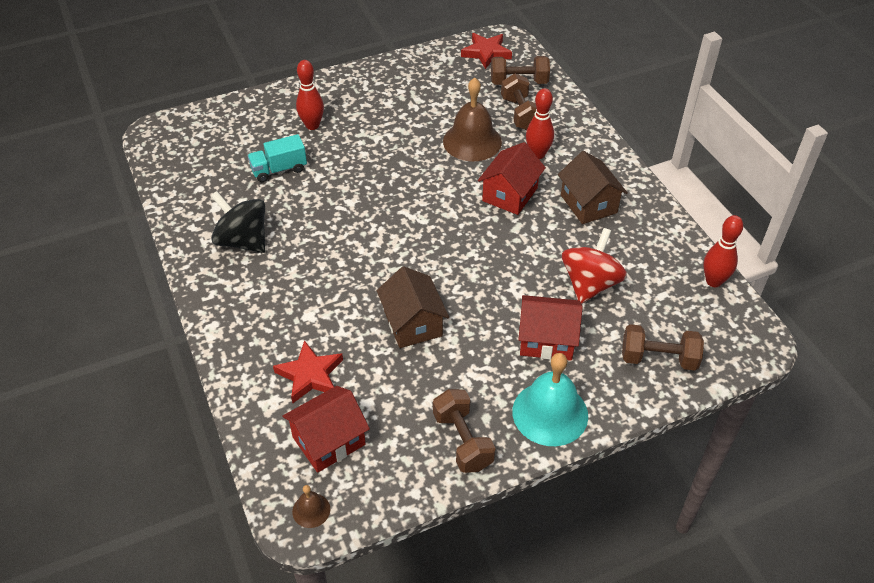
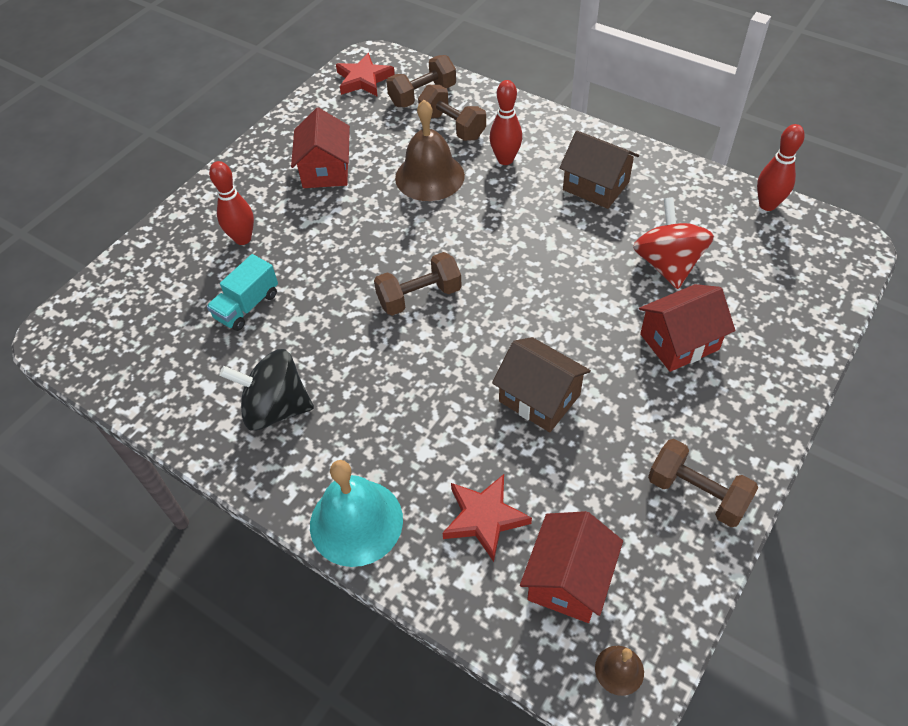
camera: 30 degrees left, 5 degrees up
(510, 194) = (514, 213): red house -> red house (325, 170)
(550, 413) = (748, 414): turquoise bell -> turquoise bell (356, 522)
(658, 358) = (789, 304): brown dumbbell -> brown dumbbell (419, 297)

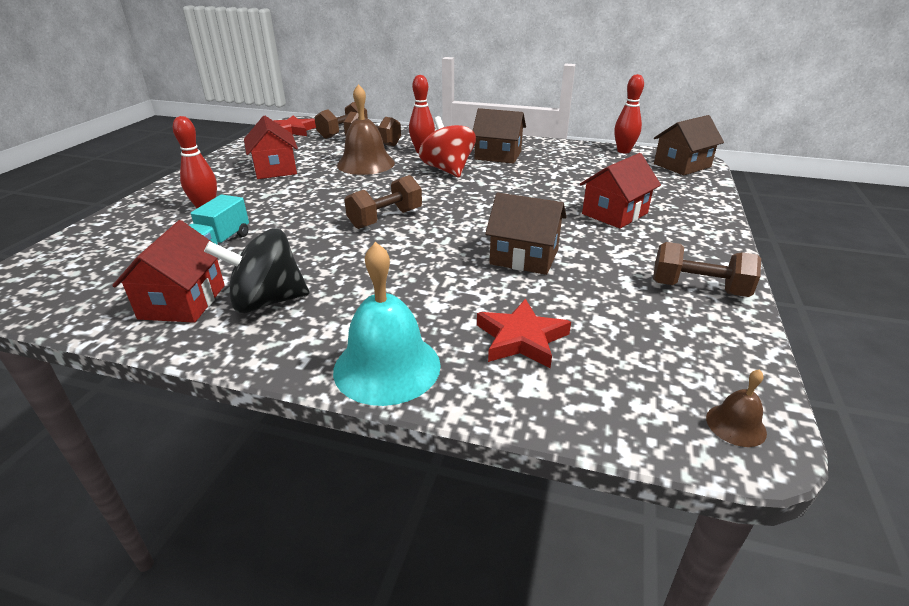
camera: 20 degrees left, 20 degrees down
(568, 579) = (632, 366): red house -> red house (183, 302)
(667, 264) = (576, 181): red spinning top -> red spinning top (447, 170)
(827, 255) = (682, 165): none -> brown house

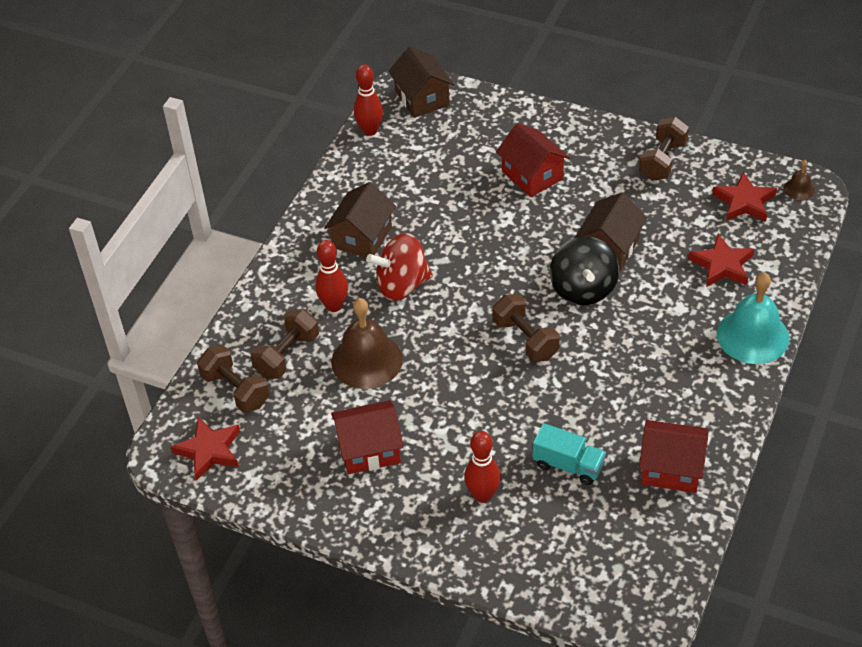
camera: 80 degrees left, 15 degrees up
(267, 301) = (672, 412): black spinning top -> black spinning top (583, 289)
(663, 360) = (744, 202): none -> red star

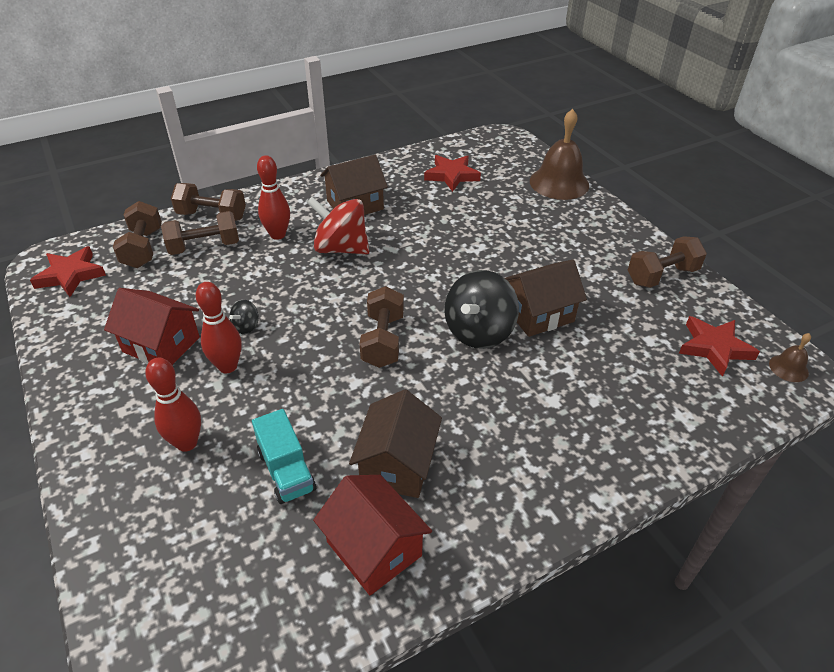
camera: 35 degrees right, 5 degrees down
(252, 324) = (212, 216): none -> brown dumbbell
(367, 360) = (249, 282): brown bell -> brown bell (559, 183)
(370, 131) = (444, 149): red bowling pin -> red bowling pin (227, 366)
(414, 395) = (246, 327): none -> black spinning top
(422, 98) = (505, 148): brown house -> brown house (397, 464)
(532, 175) = (532, 230): red house -> none
(722, 265) = (635, 388): red star -> red star (451, 175)
(752, 336) = (603, 473): turquoise bell -> none

